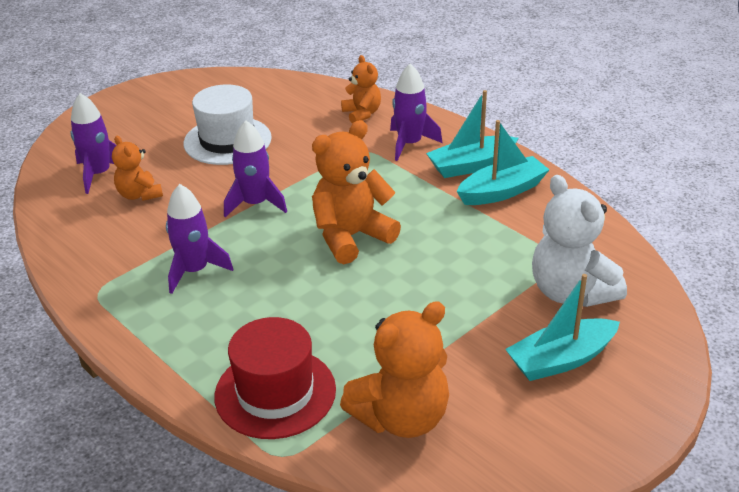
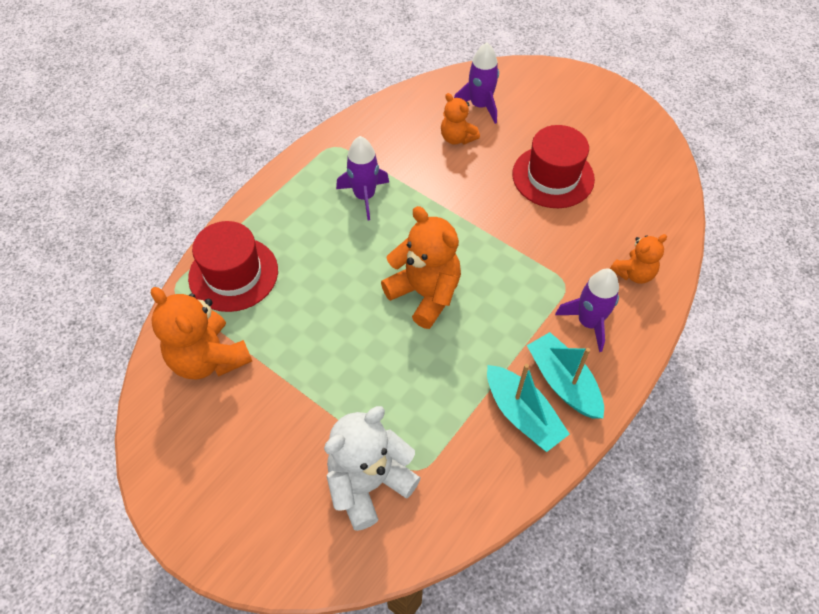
camera: 80 degrees right, 20 degrees up
(139, 195) = (457, 138): orange teddy bear -> orange teddy bear turned 90 degrees counterclockwise
(227, 141) = (553, 176): white hat -> red hat
(255, 204) = (460, 216): purple rocket -> none
(561, 360) = (276, 474): turquoise boat -> none

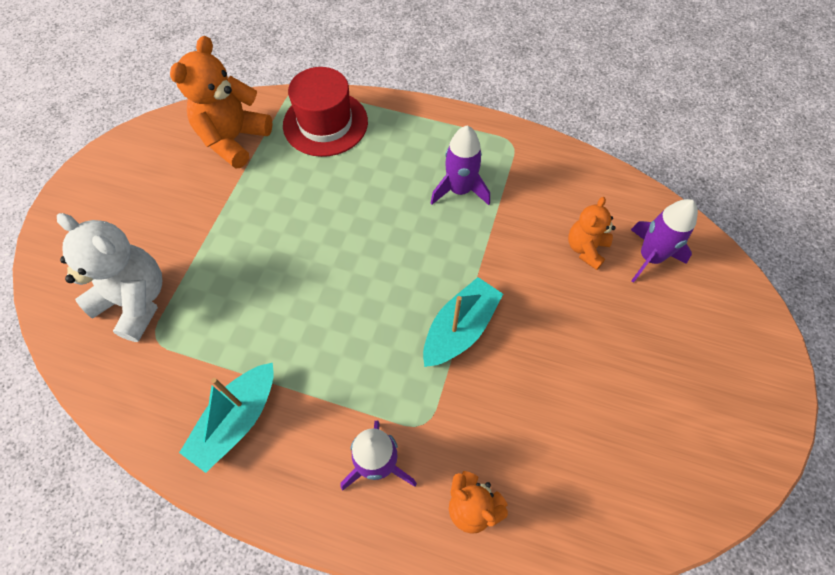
camera: 70 degrees right, 5 degrees up
(425, 294) = (358, 282): orange teddy bear -> none
(553, 176) = (582, 368): red hat -> none
(563, 382) = (288, 454): turquoise boat -> turquoise boat (460, 329)

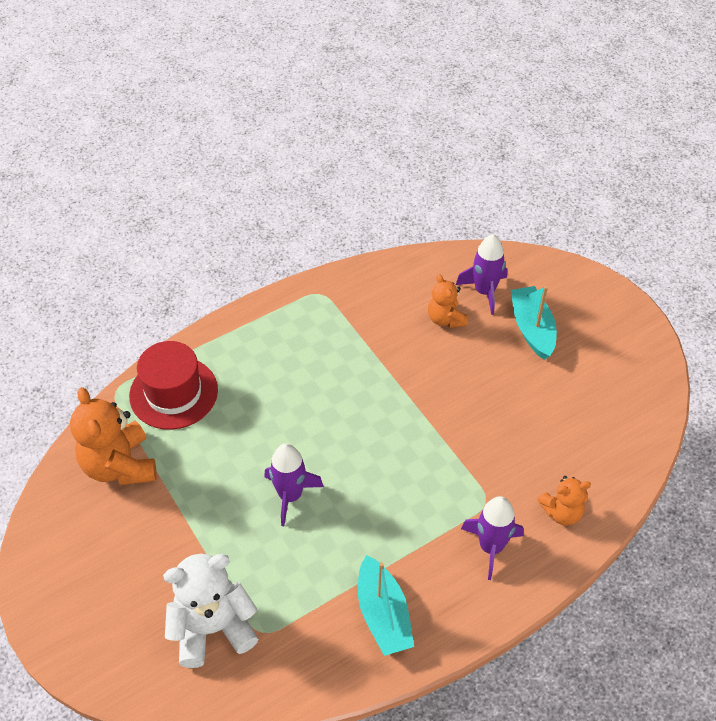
camera: 50 degrees left, 10 degrees down
(460, 190) = (327, 353): purple rocket -> purple rocket (290, 495)
(460, 329) = (437, 432): turquoise boat -> turquoise boat (532, 329)

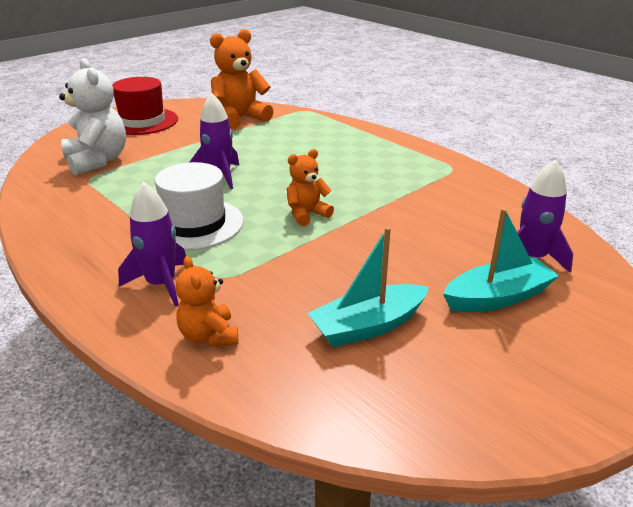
camera: 80 degrees right, 20 degrees down
(173, 393) = (311, 126): red hat -> red hat (142, 121)
(383, 614) = (91, 228): turquoise boat -> turquoise boat (368, 326)
(392, 520) = (195, 224): none -> white hat
(445, 319) = (468, 235): orange teddy bear -> orange teddy bear (307, 214)

